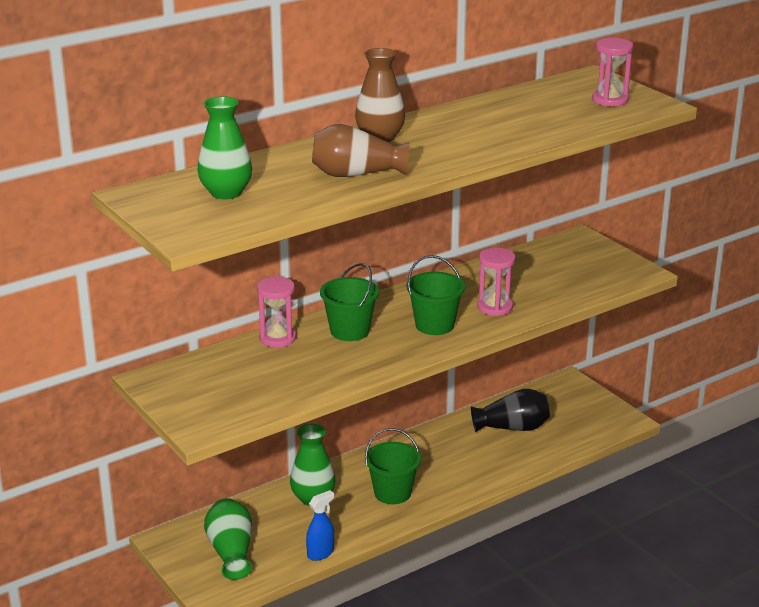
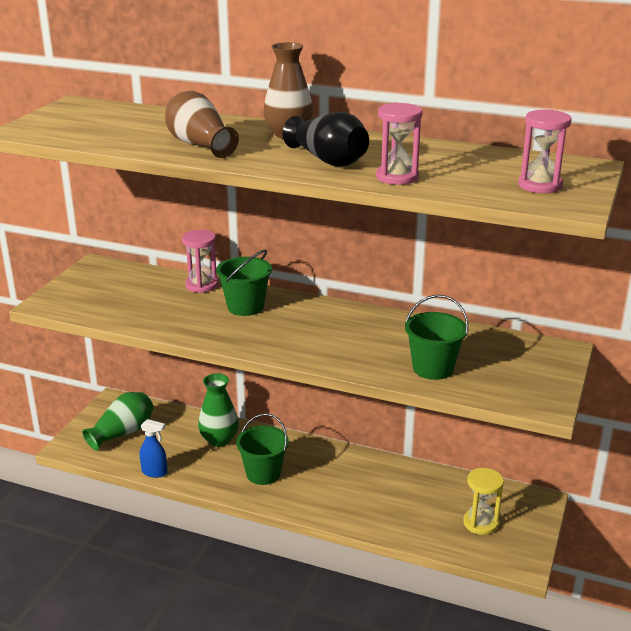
camera: 55 degrees right, 0 degrees up
(226, 193) = (109, 122): green vase -> none
(434, 325) = (299, 337): green bucket -> green bucket (433, 368)
(495, 307) = (366, 352): pink hourglass -> pink hourglass (397, 177)
(512, 427) = (425, 498): black vase -> black vase (328, 160)
(567, 417) = (480, 523): none -> yellow hourglass

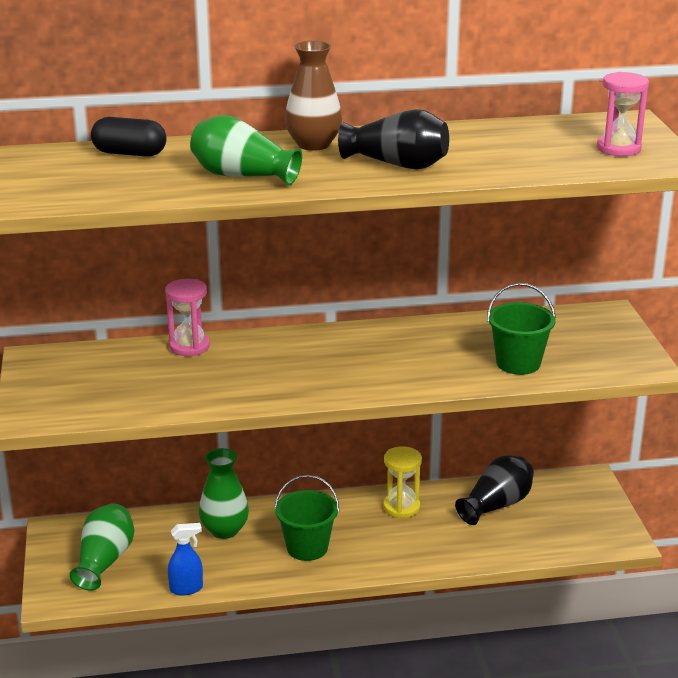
camera: 30 degrees left, 0 degrees up
(151, 116) = (129, 153): none -> black capsule
(200, 145) = (242, 176): brown vase -> green vase
(245, 307) = (266, 356): green bucket -> none
(397, 177) = (488, 168): pink hourglass -> none
(439, 493) = (496, 505): none -> black vase
(480, 523) = (558, 519): yellow hourglass -> yellow hourglass (401, 507)

